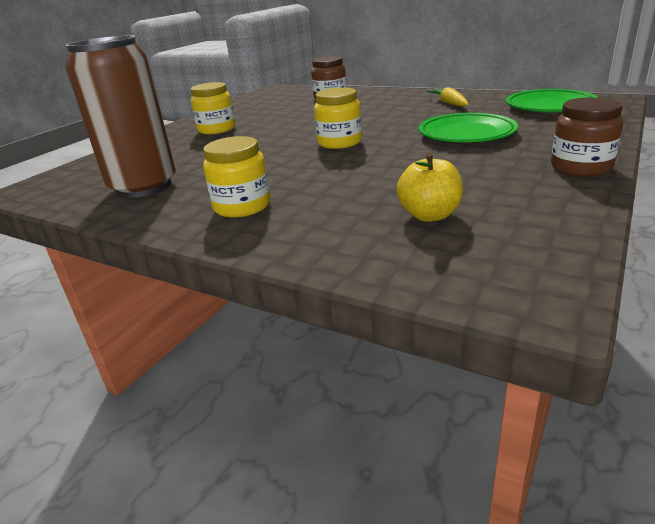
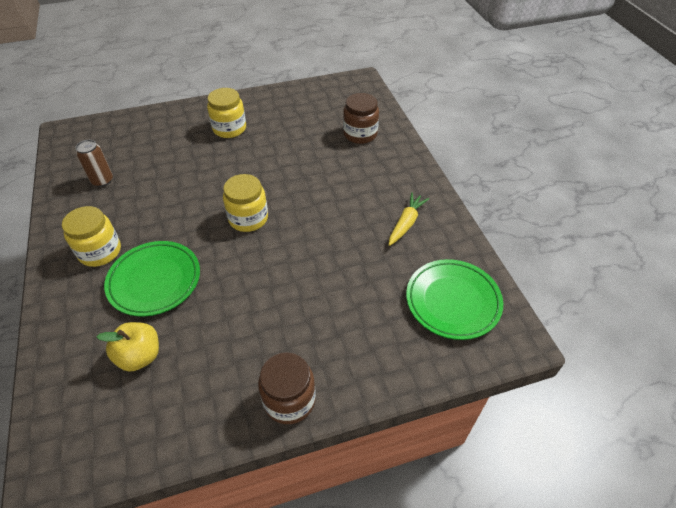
camera: 40 degrees right, 20 degrees up
(144, 187) = (102, 180): brown can -> brown can, size x0.44
(466, 134) = (324, 284): green plate -> green plate (155, 281)

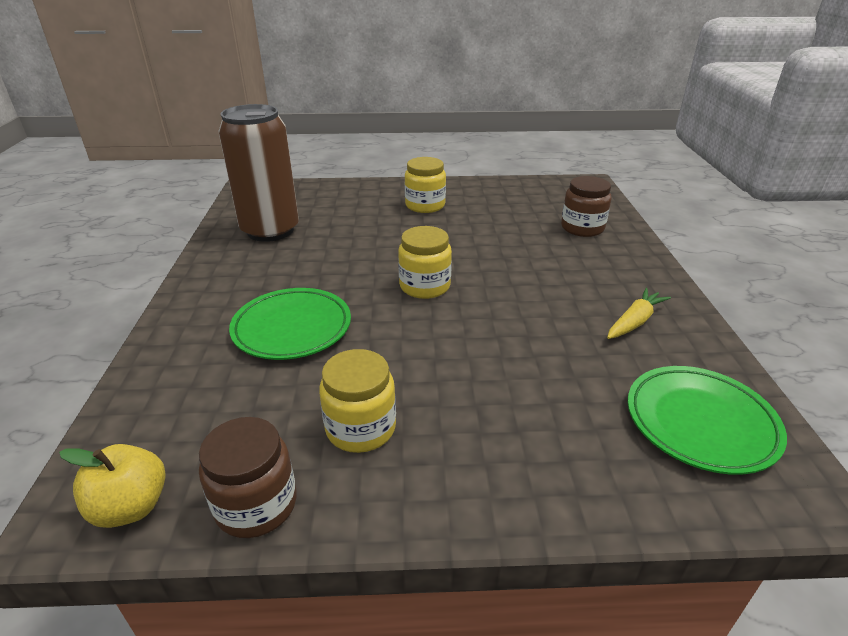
camera: 15 degrees right, 15 degrees down
(100, 251) = (241, 291): yellow jar -> yellow jar (361, 428)
(102, 180) = (270, 230): brown can -> brown can, size x2.28
(140, 356) = (244, 403): yellow apple -> yellow apple (131, 507)
(289, 400) = (428, 499): brown jar -> brown jar (256, 505)

